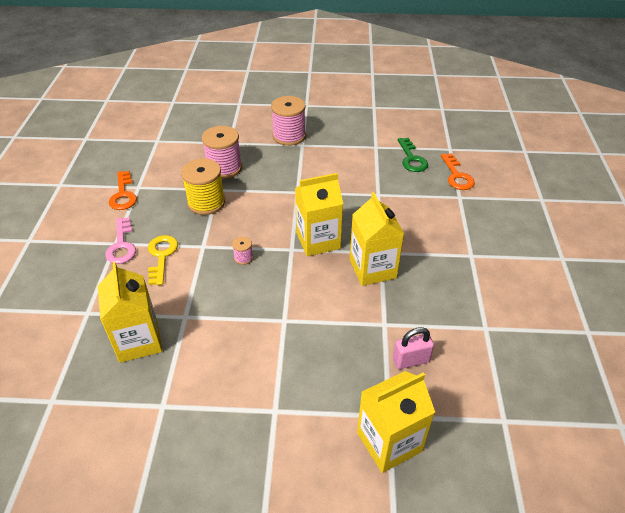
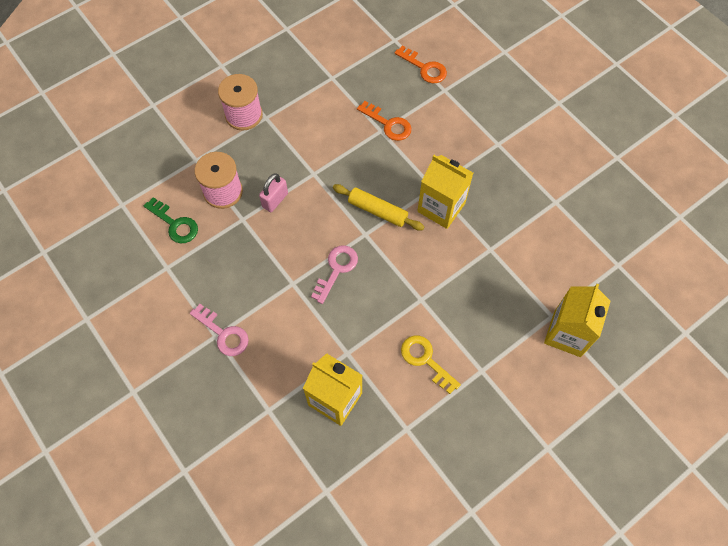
camera: 40 degrees left, 20 degrees up
(123, 194) = (162, 285): orange key -> orange key (388, 124)
(161, 256) = (269, 318): yellow key -> yellow key (426, 360)
(206, 202) = (248, 239): yellow spool -> none
(243, 258) = (336, 269): pink spool -> pink key
(318, 240) = (377, 211): yellow carton -> yellow rolling pin
(411, 159) = (373, 72): green key -> green key (175, 224)
(411, 360) = (531, 265): pink padlock -> pink padlock (275, 200)

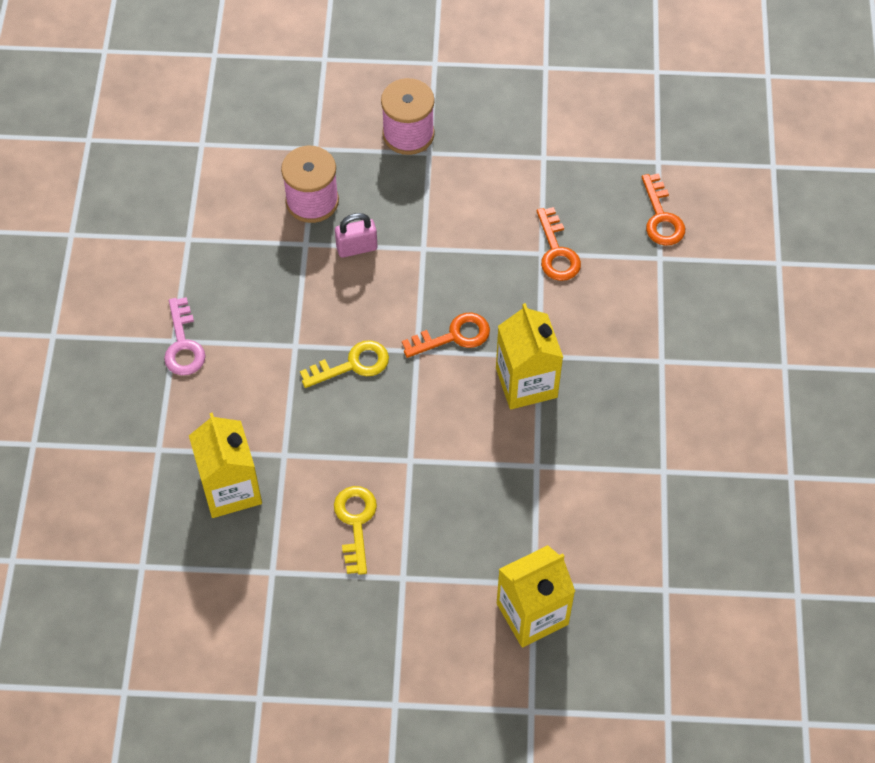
camera: 40 degrees right, 5 degrees down
(175, 224) = (235, 200): green key -> none
(336, 269) = (352, 365): pink key -> yellow key
(377, 211) = (453, 336): yellow rolling pin -> orange key

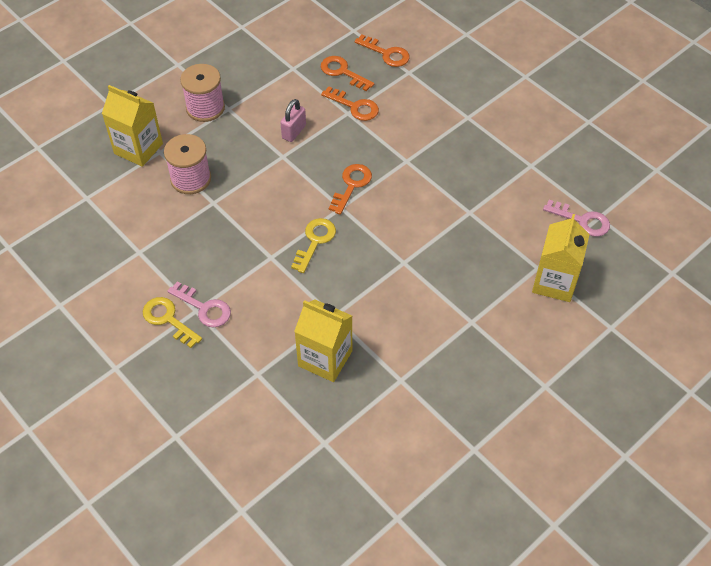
camera: 45 degrees left, 5 degrees down
(355, 523) = (414, 316): yellow key -> yellow key (168, 320)
(357, 248) = (245, 183): pink padlock -> pink padlock (294, 132)
(526, 382) = (416, 178): yellow carton -> yellow carton (138, 148)
(589, 202) = (343, 72): none -> orange key
(642, 577) = (582, 220): none -> pink key

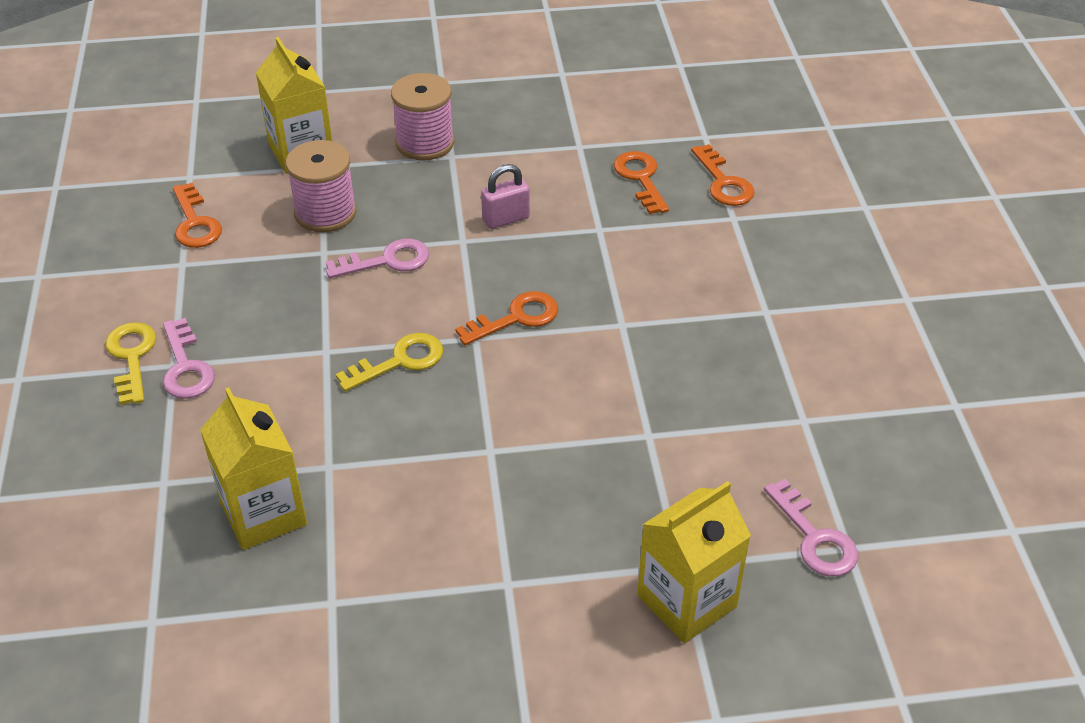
camera: 35 degrees right, 10 degrees down
(253, 189) = (387, 261): none -> pink key
(354, 106) = (616, 225): orange key -> orange key (195, 222)

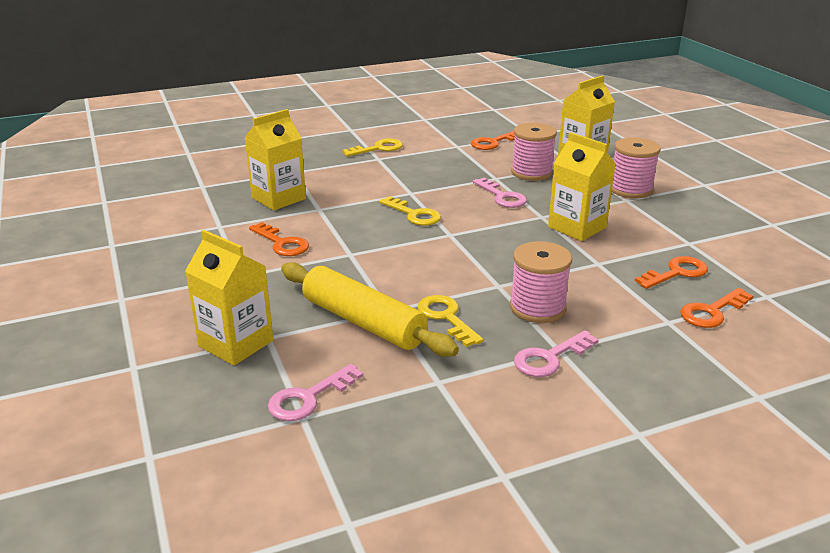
camera: 75 degrees right, 15 degrees down
(185, 367) = (378, 161): pink key -> pink key (550, 358)
(506, 219) = (577, 227): pink padlock -> yellow carton
(516, 318) = (477, 245): orange key -> orange key (282, 243)
(669, 464) = (363, 322): none -> yellow rolling pin
(680, 305) = (537, 308): none -> pink spool
(680, 386) = (446, 318): none -> yellow key

